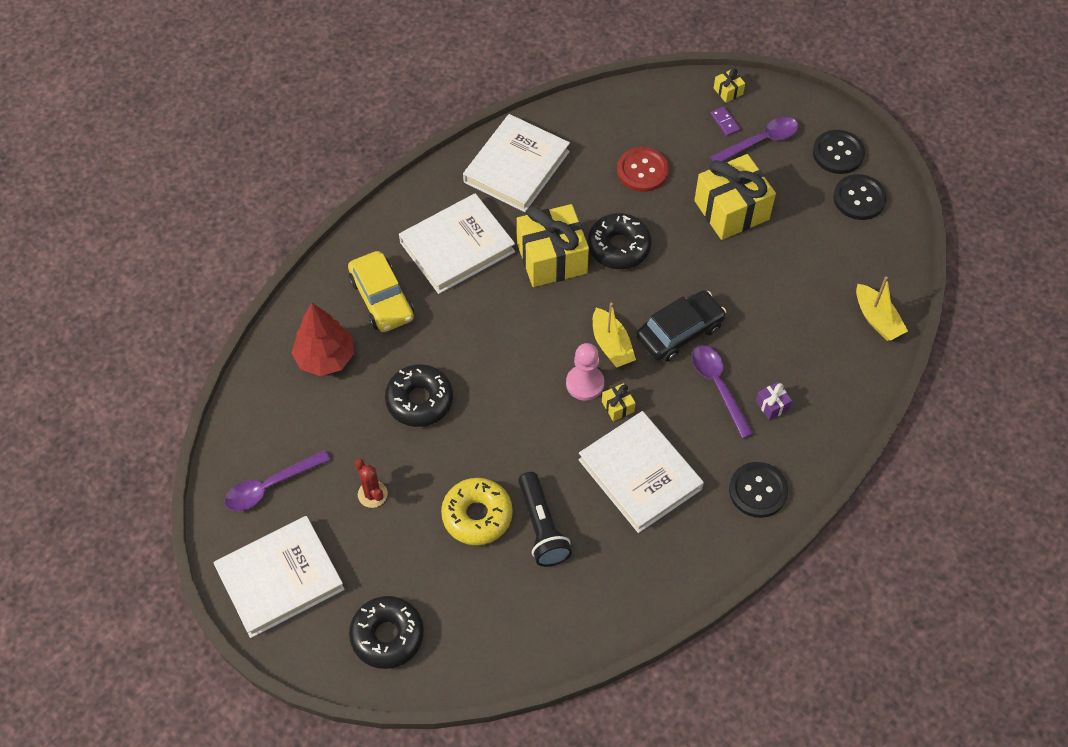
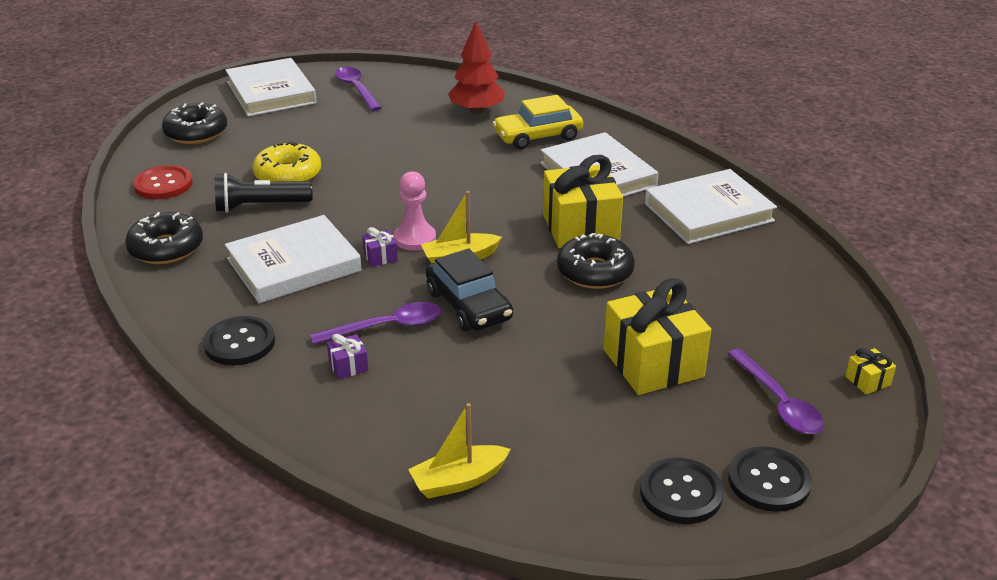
camera: 95 degrees right, 25 degrees down
(372, 494) = (331, 129): red cactus -> none
(419, 400) = (420, 151): black donut -> black donut (166, 248)
(516, 167) = (708, 212): white book -> white book turned 60 degrees counterclockwise
(617, 406) = (380, 257): yellow gift -> purple gift
(642, 171) = (712, 297): red button -> red button (163, 184)
(725, 122) = (807, 372): purple domino -> none

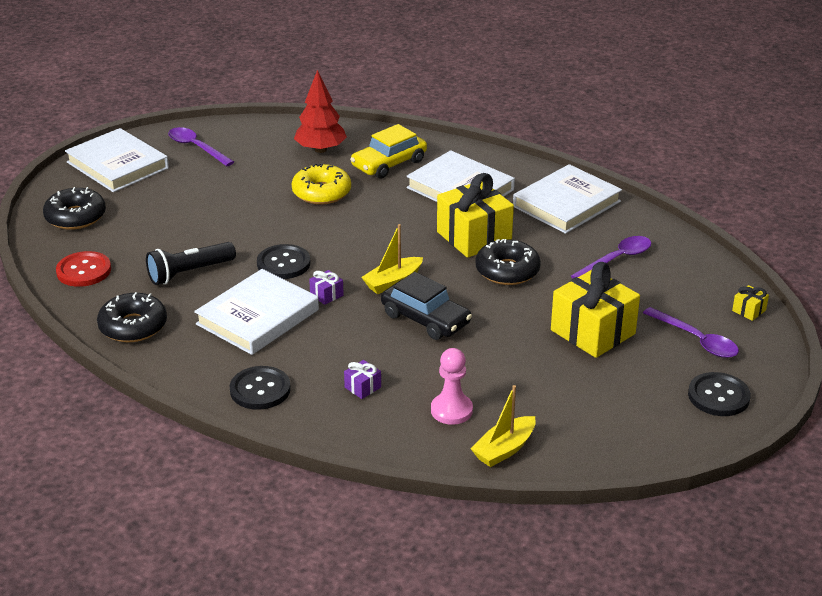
camera: 20 degrees left, 0 degrees up
(288, 175) = (193, 240): yellow donut -> yellow donut (321, 192)
(386, 327) = (372, 350): purple spoon -> purple spoon (616, 260)
(415, 239) = (345, 274): pink pawn -> pink pawn (451, 410)
(681, 493) = (664, 419): black button -> black button (283, 263)

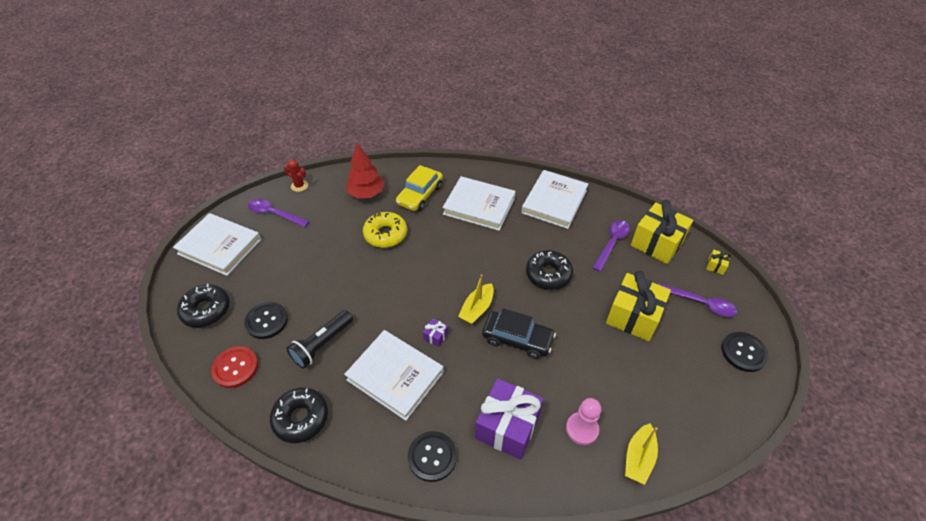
camera: 20 degrees left, 15 degrees up
(241, 127) = (299, 186): none -> red cactus
(258, 317) = (395, 376): white book -> white book turned 75 degrees counterclockwise
(283, 263) = (390, 313): black button -> black button (266, 321)
(362, 387) = (507, 426): purple gift -> purple gift, size x2.43
(474, 237) = (510, 248): yellow gift -> yellow gift (657, 243)

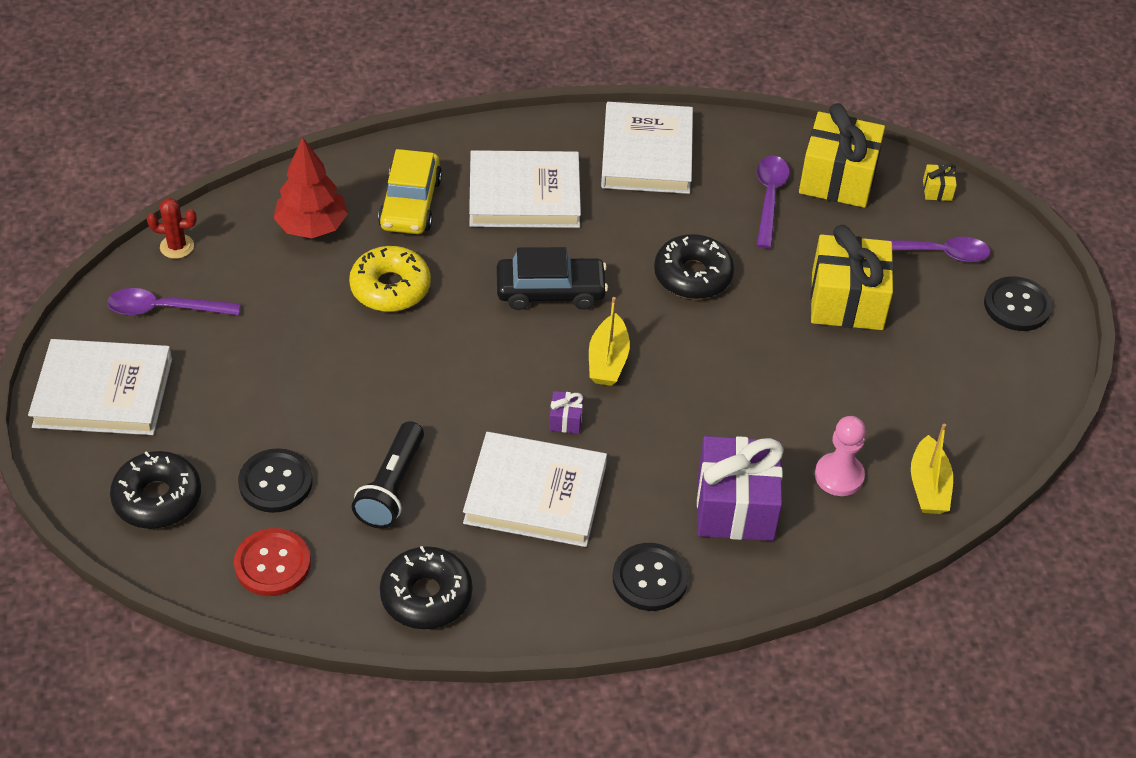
camera: 25 degrees left, 0 degrees up
(517, 339) = (692, 385): black car -> black car (550, 291)

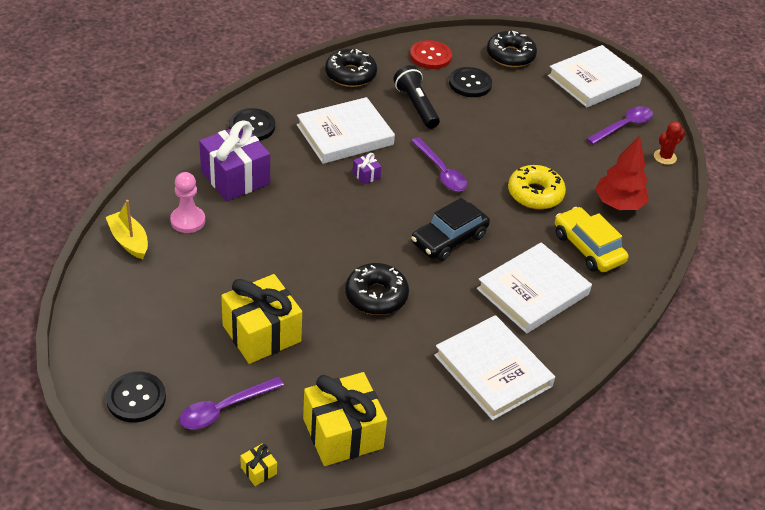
camera: 140 degrees right, 5 degrees down
(608, 360) = (375, 217): yellow boat -> none
(769, 198) = (377, 385): purple spoon -> purple spoon (441, 171)

